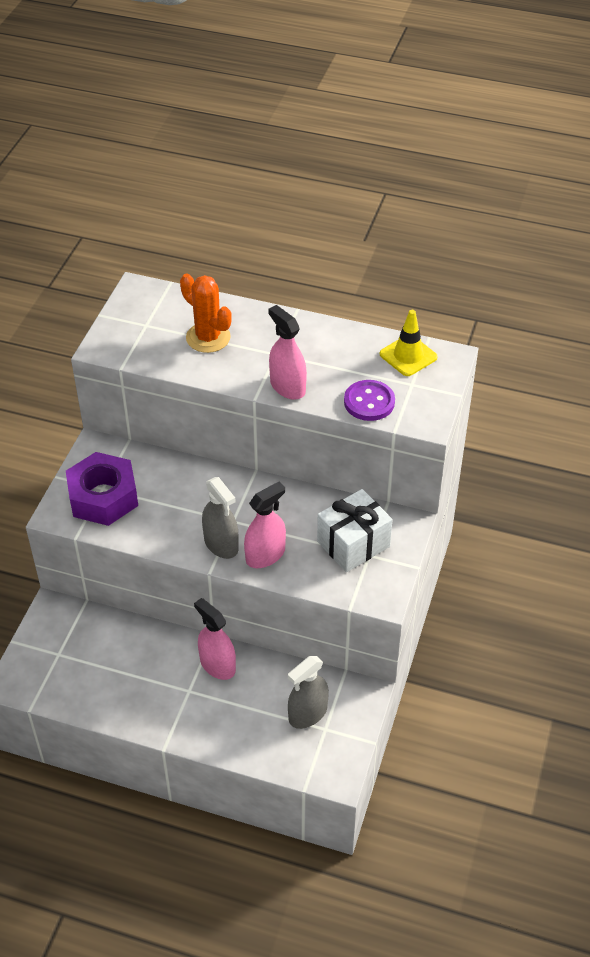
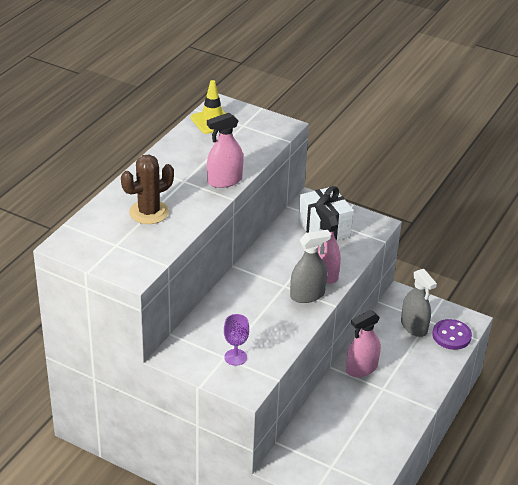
camera: 80 degrees left, 10 degrees down
(103, 497) = (235, 357): purple nut -> purple goblet
(208, 338) = (149, 212): orange cactus -> brown cactus
(369, 402) = (255, 146): purple button -> purple button (451, 336)

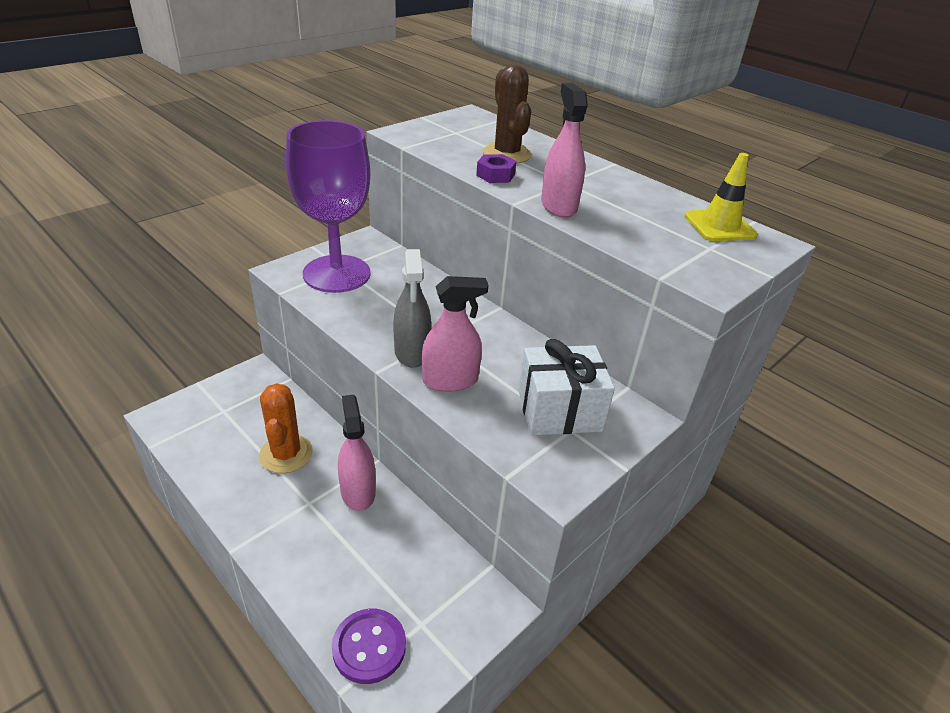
camera: 105 degrees right, 0 degrees up
(192, 212) = (495, 175): none -> purple nut
(235, 357) = (337, 274): purple goblet -> purple goblet, size x2.46
(351, 414) = (286, 454): none -> orange cactus
(414, 327) = (414, 594): grey spray bottle -> none

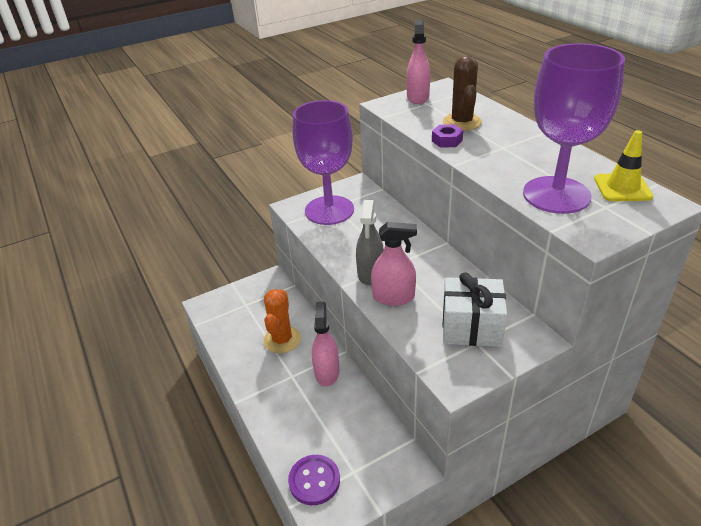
camera: 20 degrees right, 0 degrees up
(558, 206) = (489, 168): pink spray bottle -> pink spray bottle (418, 97)
(650, 236) = (556, 195): none -> purple goblet

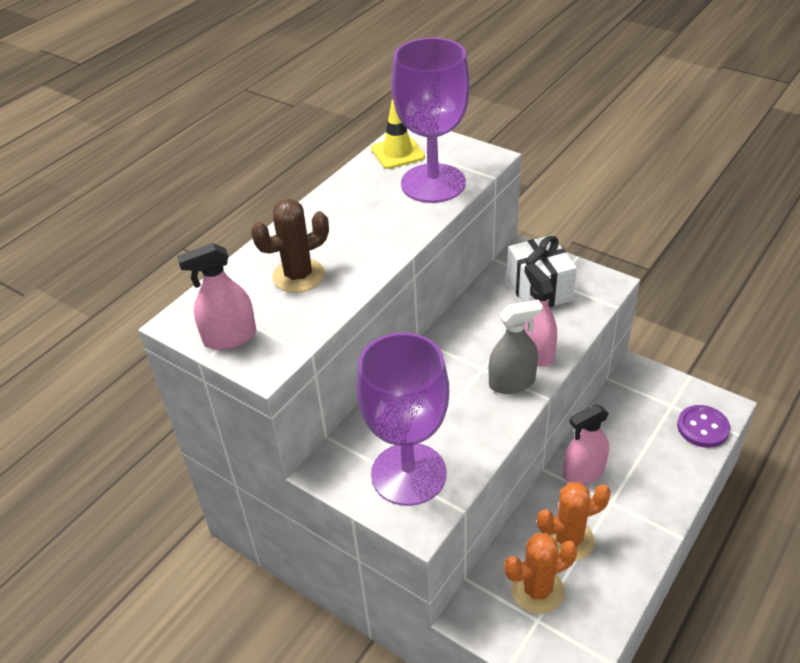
camera: 115 degrees left, 5 degrees up
(262, 311) = (537, 590): none -> orange cactus
(447, 140) = (355, 275): purple nut -> none

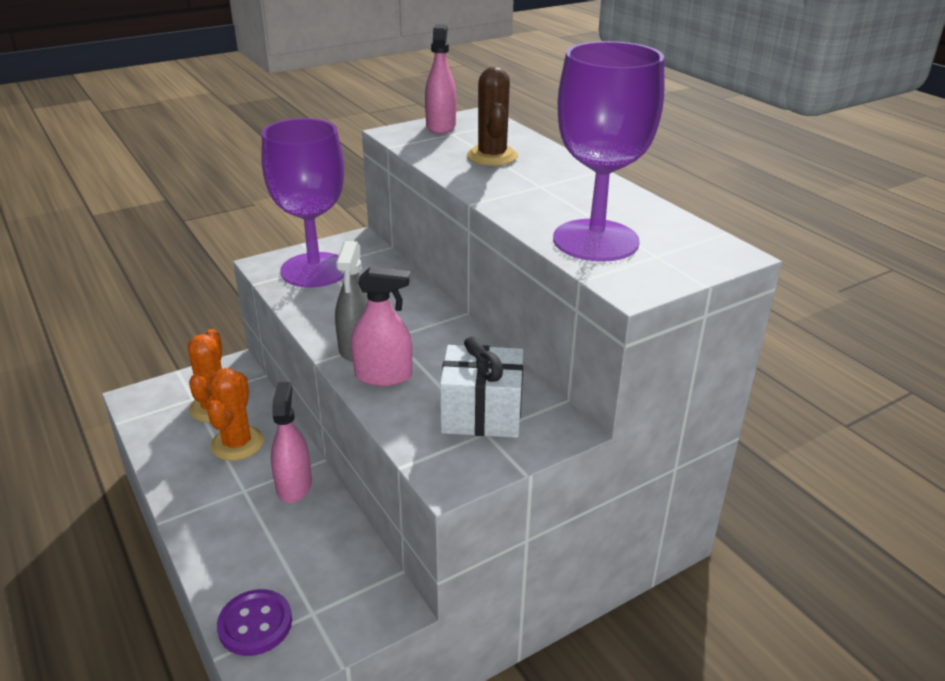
camera: 110 degrees right, 10 degrees down
(397, 153) = (681, 235): yellow traffic cone -> none

